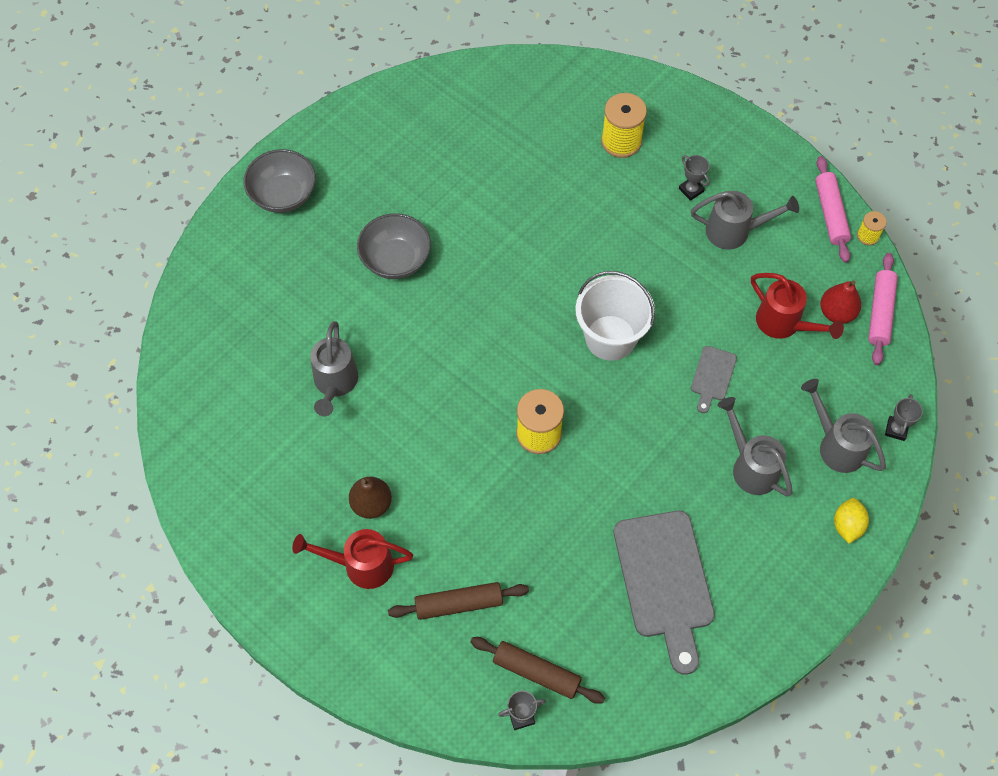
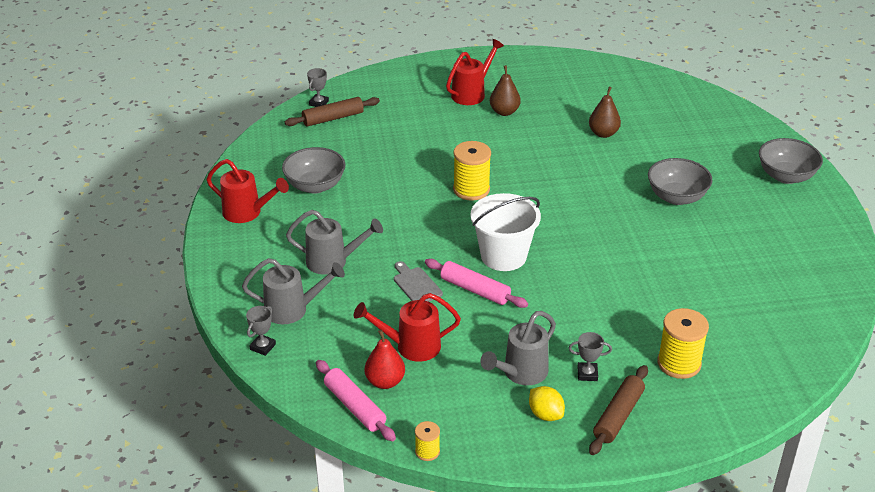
camera: 130 degrees right, 25 degrees down
(335, 383) = (603, 133): grey watering can -> brown pear
(459, 604) = (405, 112): brown rolling pin -> brown rolling pin (618, 416)
(665, 581) = (315, 186): grey cutting board -> grey bowl
(763, 606) = (247, 213): none -> red watering can
(830, 214) = (474, 443): pink rolling pin -> pink rolling pin (475, 290)
(847, 525) = (239, 278): yellow lemon -> yellow lemon (545, 414)
(896, 429) = (263, 347): grey trophy -> grey trophy turned 60 degrees clockwise

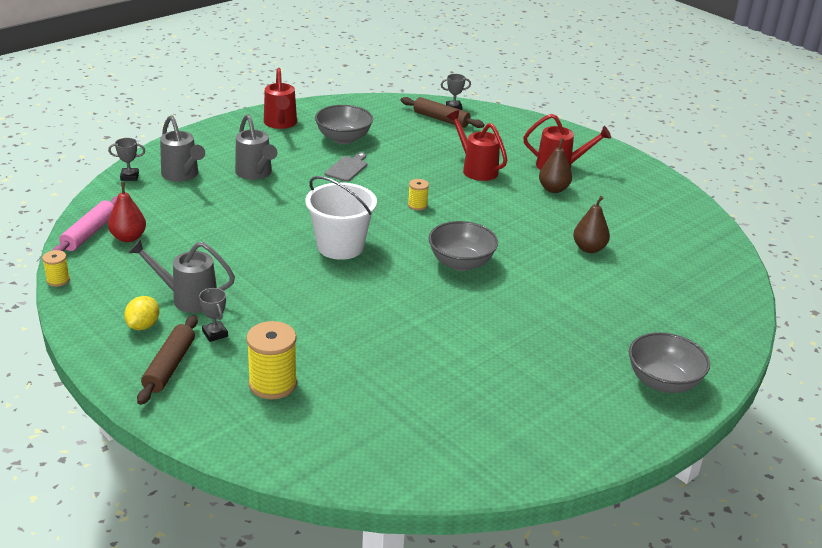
camera: 55 degrees right, 5 degrees down
(411, 346) = (180, 237): red watering can -> red watering can (476, 169)
(416, 284) = (261, 216): grey cutting board -> grey cutting board (347, 168)
(471, 189) = (417, 205): yellow spool -> yellow spool, size x0.53
(475, 290) = (280, 245): pink rolling pin -> none
(618, 416) = (169, 366): brown rolling pin -> brown rolling pin turned 75 degrees counterclockwise
(676, 197) = (536, 317): grey bowl -> grey bowl (461, 263)

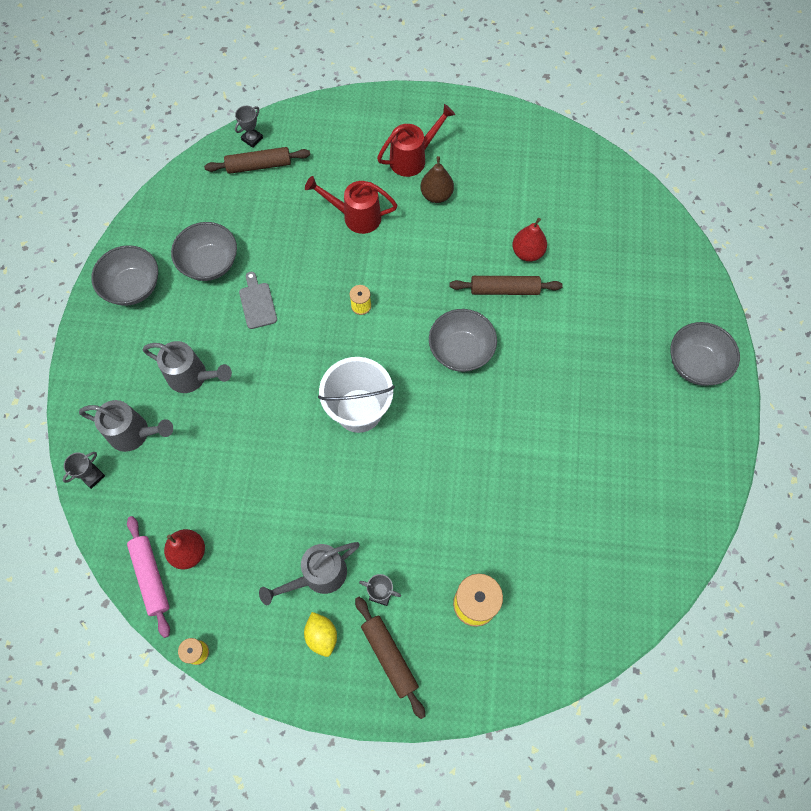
camera: 40 degrees left, 35 degrees up
(280, 123) = (133, 287): red watering can -> grey bowl
(542, 255) = (504, 289): none -> brown rolling pin
(589, 248) = (527, 252): brown pear -> red pear

